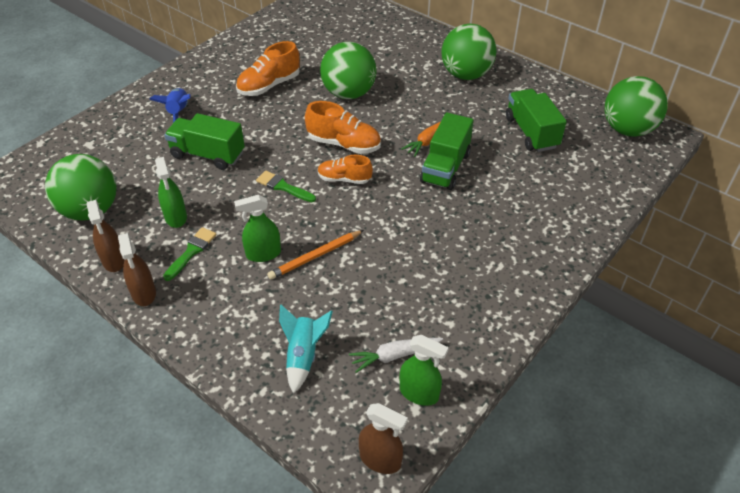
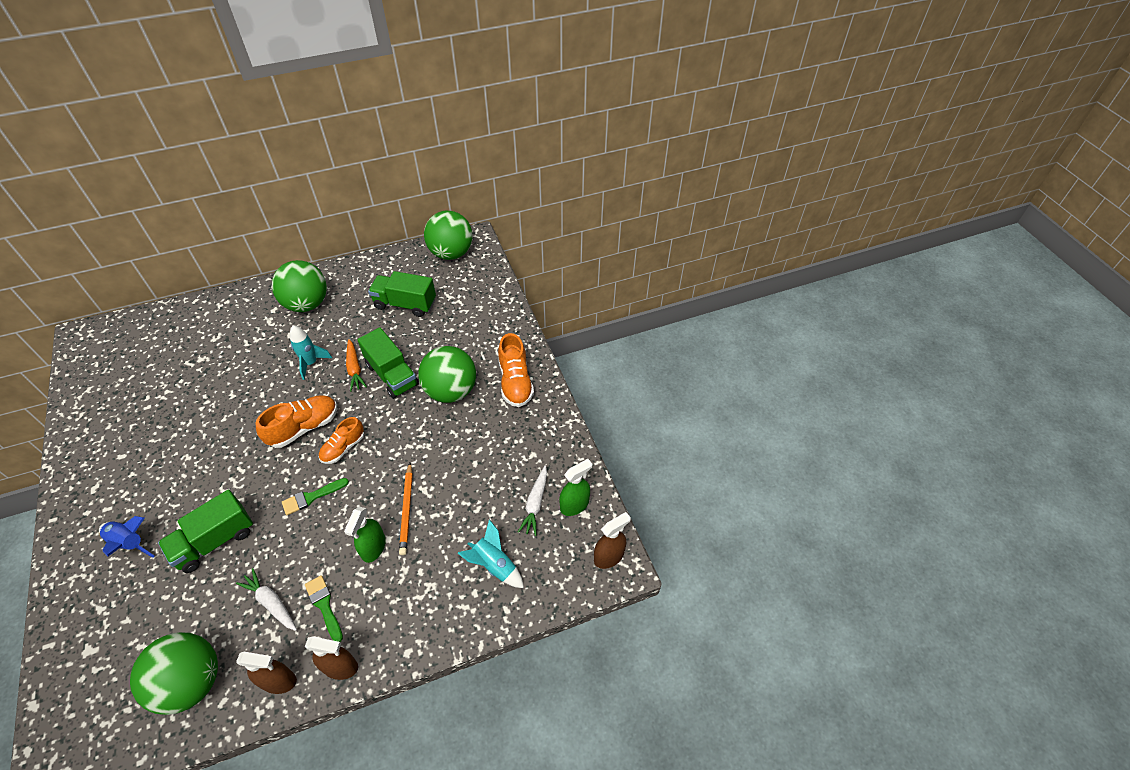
camera: 60 degrees left, 5 degrees up
(176, 217) = (271, 602): green spray bottle -> white carrot
(269, 86) = (172, 447): orange shoe -> orange shoe (515, 382)
(348, 93) = (247, 392): green ball -> green ball (451, 391)
(409, 112) = (311, 363): none -> turquoise rocket

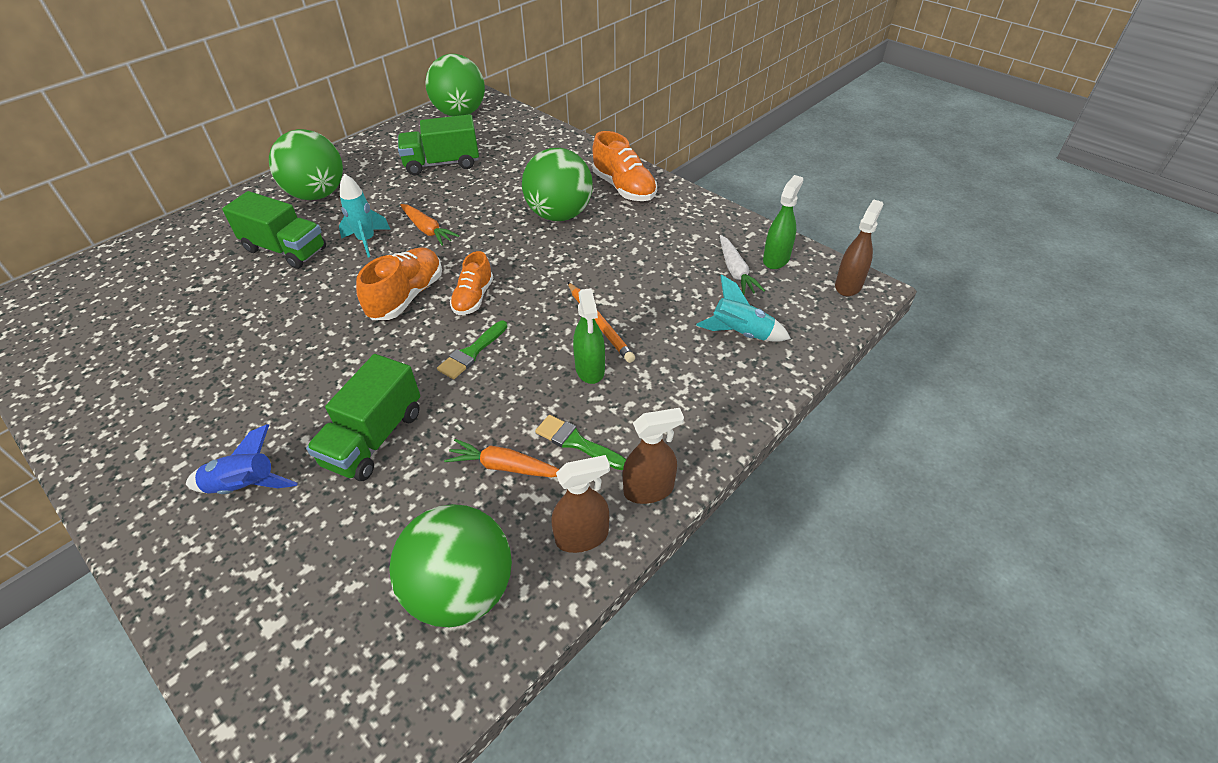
camera: 25 degrees left, 5 degrees down
(271, 602) = (504, 467): white carrot -> orange carrot
(392, 375) = (478, 222): green truck -> green truck (285, 250)

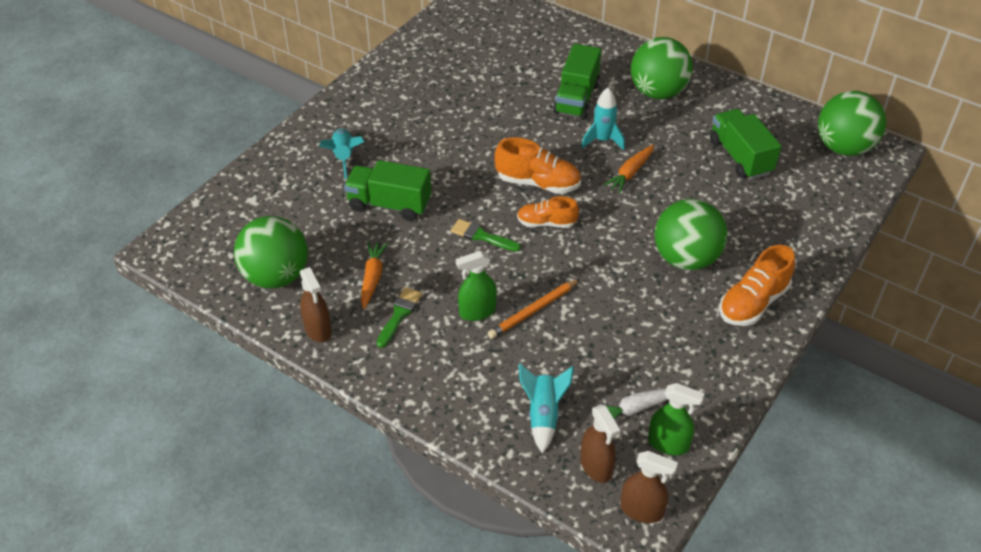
camera: 80 degrees right, 0 degrees up
(245, 486) = (344, 157): blue rocket -> turquoise rocket
(649, 490) = (360, 363): brown spray bottle -> brown spray bottle (596, 466)

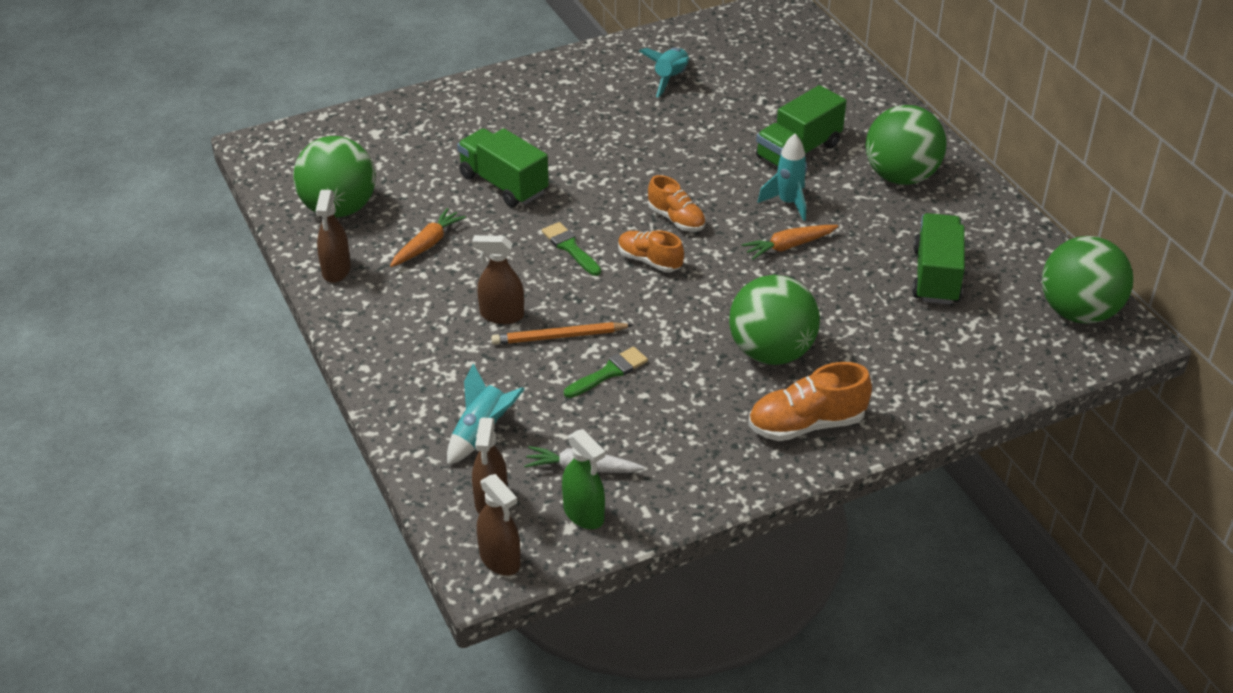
camera: 30 degrees right, 5 degrees down
(344, 157) = (497, 124): turquoise rocket -> turquoise rocket (670, 79)
(399, 314) = (424, 287): green brush -> green brush (609, 372)
(477, 312) = (501, 315): green spray bottle -> brown spray bottle
(538, 183) = (676, 219): orange shoe -> orange shoe, size x0.67

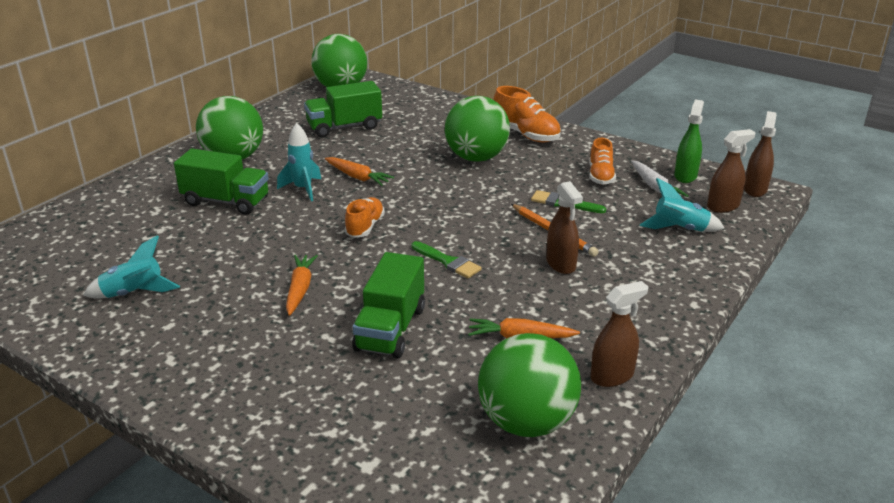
camera: 120 degrees left, 10 degrees down
(570, 248) = (448, 262): green brush -> green brush turned 75 degrees counterclockwise
(602, 156) = (300, 289): none -> orange carrot
(649, 261) = (428, 223): orange shoe -> orange shoe (600, 176)

